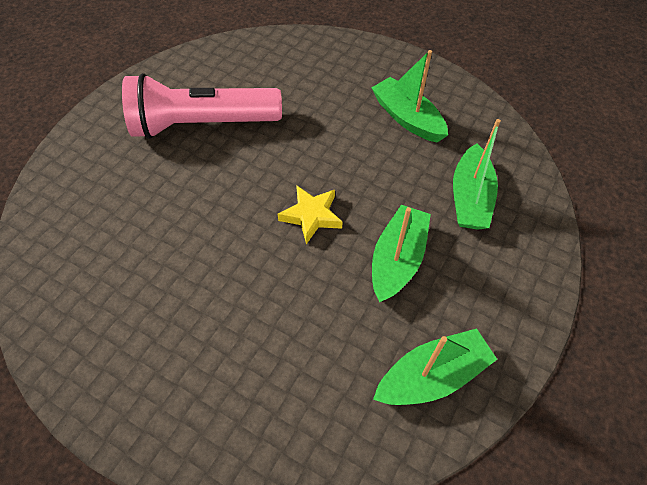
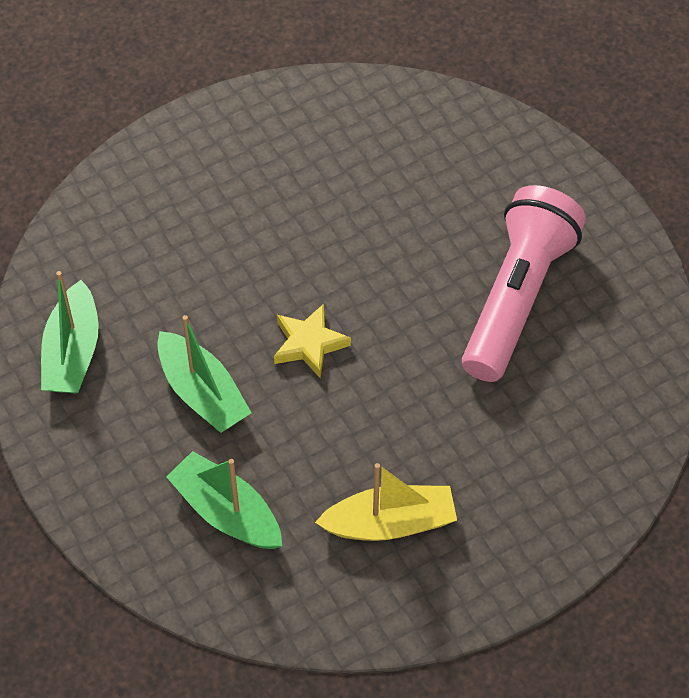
camera: 120 degrees right, 0 degrees up
(407, 118) = (390, 523): green boat -> yellow boat

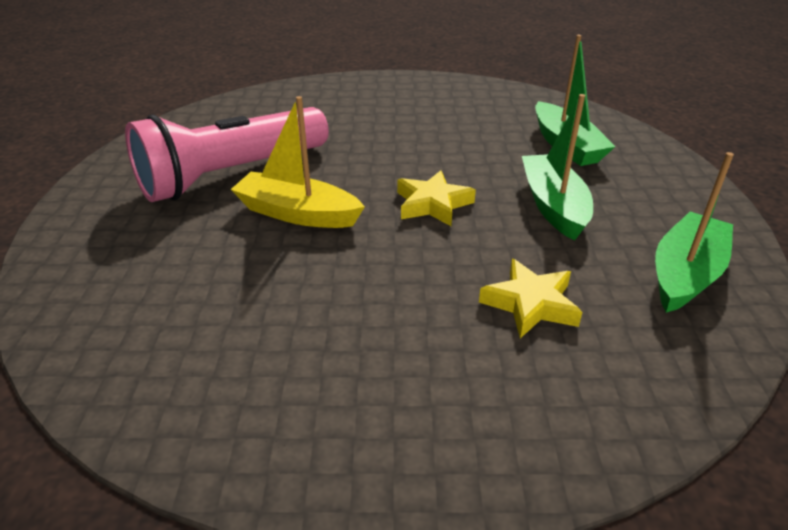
camera: 150 degrees left, 20 degrees down
(178, 268) = (530, 304): none -> yellow star
(390, 523) = (449, 113): yellow boat -> yellow boat (297, 213)

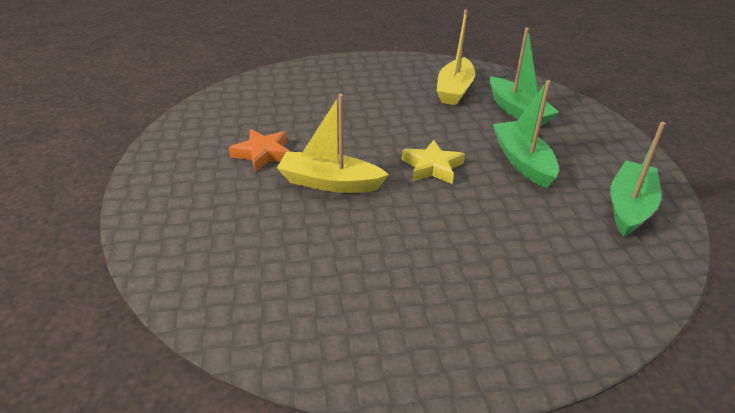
camera: 10 degrees left, 0 degrees up
(232, 175) = (263, 154): pink flashlight -> orange star
(493, 117) = (454, 90): none -> yellow boat
(530, 304) = (529, 239): yellow star -> none

